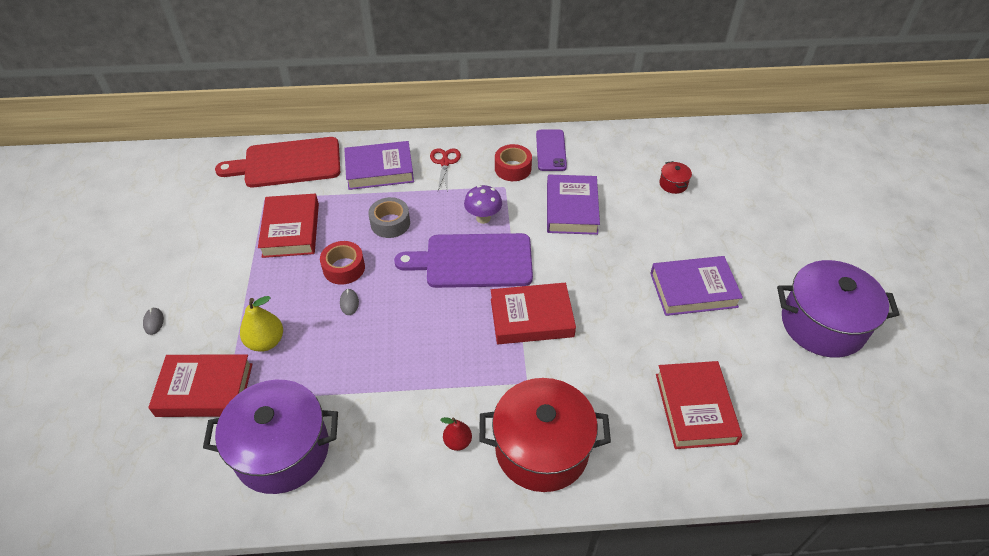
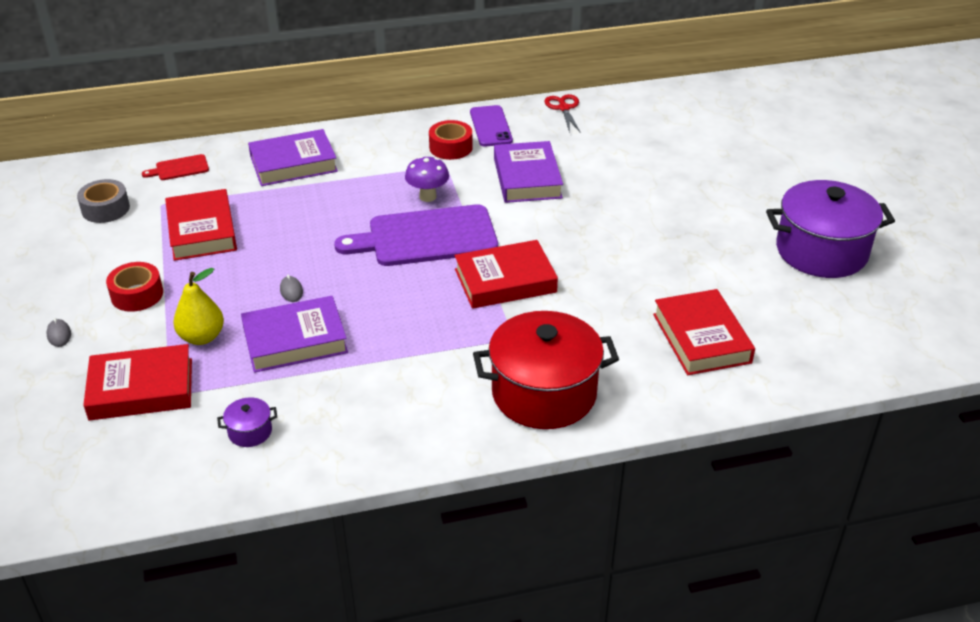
camera: 10 degrees left, 10 degrees down
(282, 450) = (250, 432): purple pot -> purple pot, size x0.40
(288, 163) = (179, 168): red cutting board -> red cutting board, size x0.44
(344, 268) = (276, 260): red tape -> red tape (137, 294)
(390, 223) = (320, 212): grey tape -> grey tape (105, 209)
(445, 163) = (369, 150): red scissors -> red scissors (564, 108)
(457, 442) = (449, 399): red pear -> none
(673, 184) = (636, 144): red pot -> none
(693, 290) = (678, 236): purple book -> purple book (295, 340)

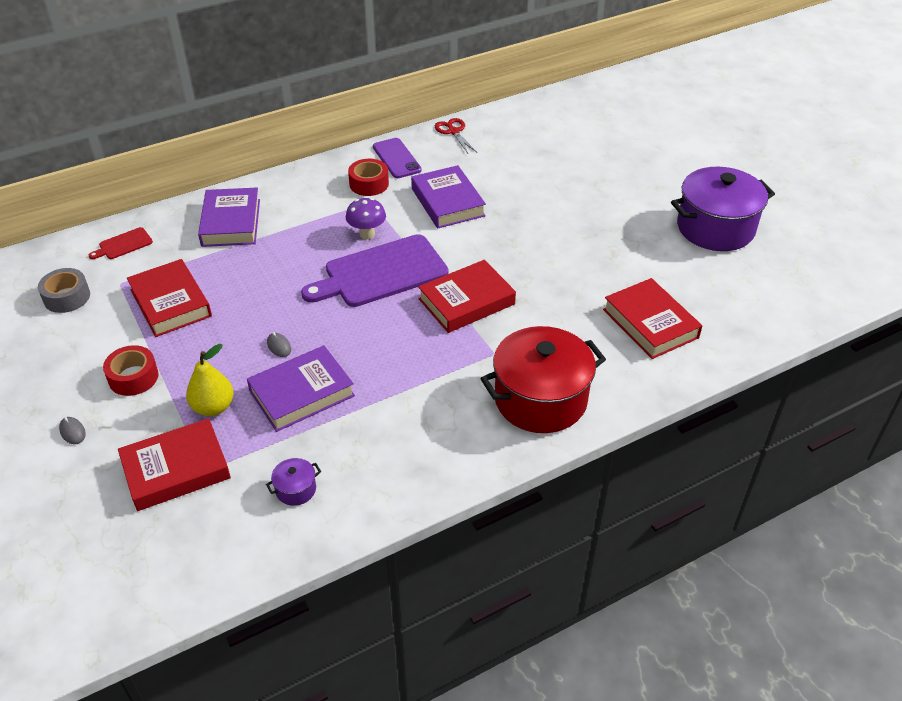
camera: 15 degrees left, 5 degrees up
(293, 164) = (231, 222): purple book -> purple book turned 60 degrees counterclockwise

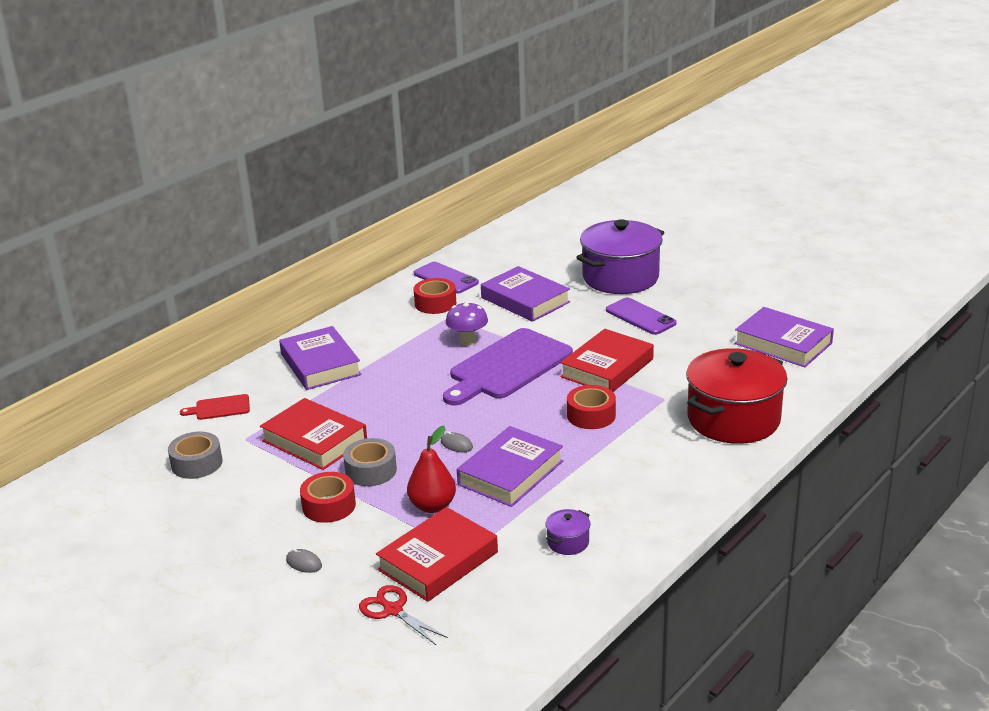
camera: 20 degrees left, 15 degrees down
(123, 244) = (220, 408): red cutting board -> red cutting board turned 45 degrees clockwise
(191, 351) = (371, 471): none -> grey tape
(213, 407) = (432, 506): yellow pear -> red pear
(415, 351) = (591, 415): none -> red tape
(453, 132) = (484, 246): red scissors -> red scissors (393, 610)
(537, 251) = (640, 317): none -> purple phone
(650, 323) = (783, 343): red book -> purple book
(715, 228) = (782, 264): purple pot -> purple pot (620, 277)

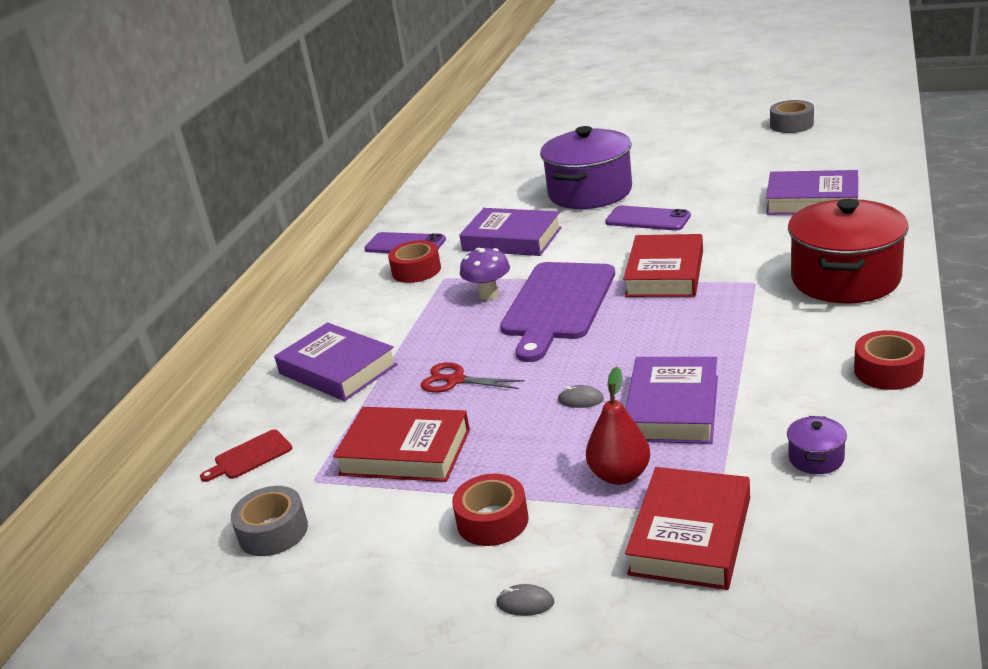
camera: 20 degrees left, 0 degrees up
(371, 471) = (506, 462): grey tape -> grey tape (791, 125)
(393, 610) = (696, 618): red scissors -> red scissors (456, 380)
(591, 415) = (697, 322): red tape -> red tape (888, 371)

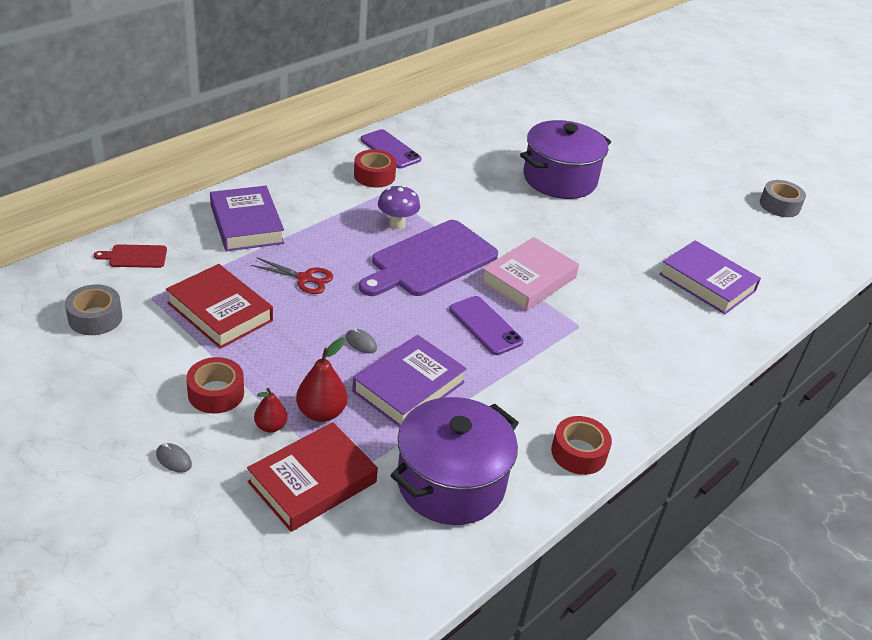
camera: 20 degrees right, 10 degrees up
(456, 380) = (304, 278): red scissors -> red scissors turned 150 degrees clockwise
(512, 239) = (462, 187): purple book -> none
(586, 515) = (271, 426): none -> red pear
(647, 219) = (571, 227): purple phone -> purple phone (485, 326)
(665, 273) = (528, 280): red book -> pink book
(816, 458) = (451, 483): purple pot -> purple pot, size x2.49
(845, 279) = (644, 363): red pot -> none

